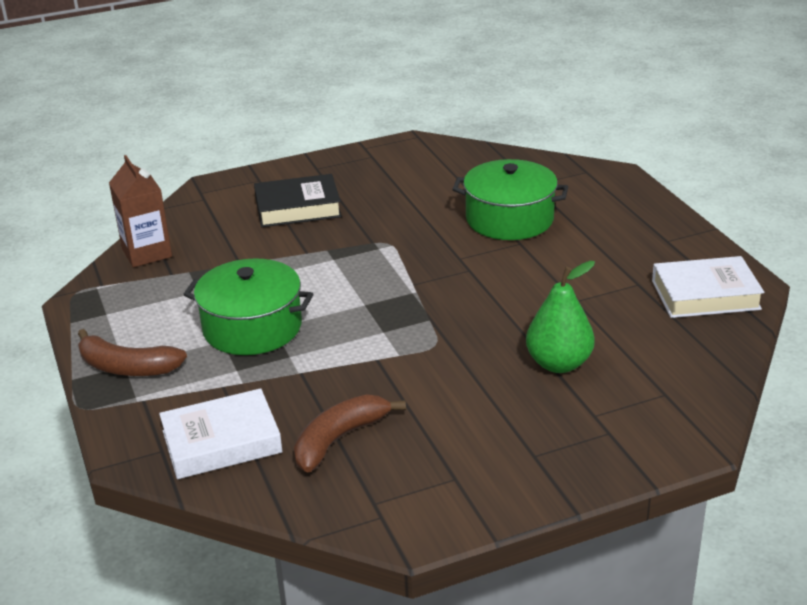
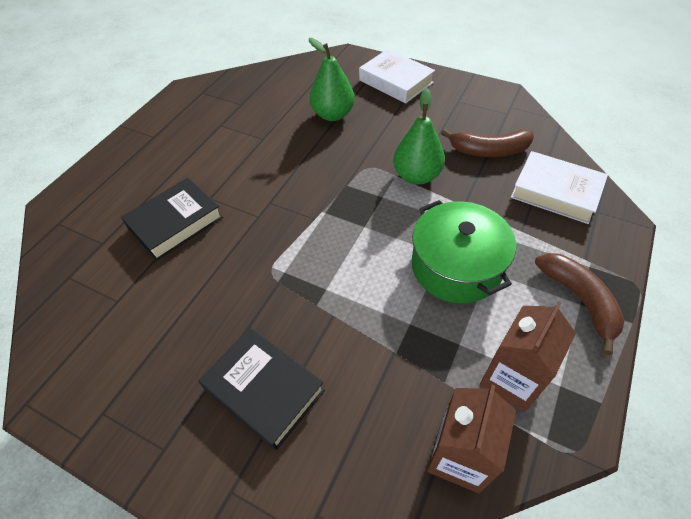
camera: 130 degrees left, 20 degrees up
(144, 297) = (511, 379): none -> brown carton
(378, 366) = (417, 176): none -> green pear
(509, 219) = (175, 223): green pot -> black book
(705, 295) = (211, 98): white book -> white book (396, 81)

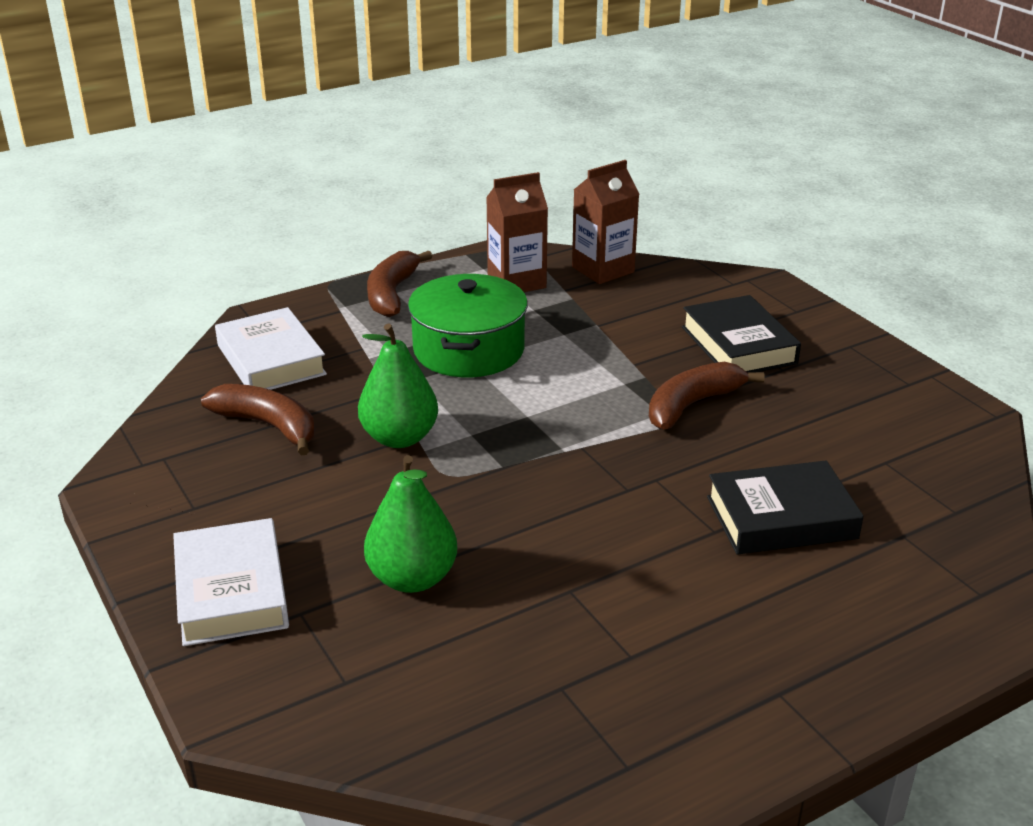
camera: 150 degrees left, 20 degrees down
(267, 290) = (692, 405): none -> brown banana

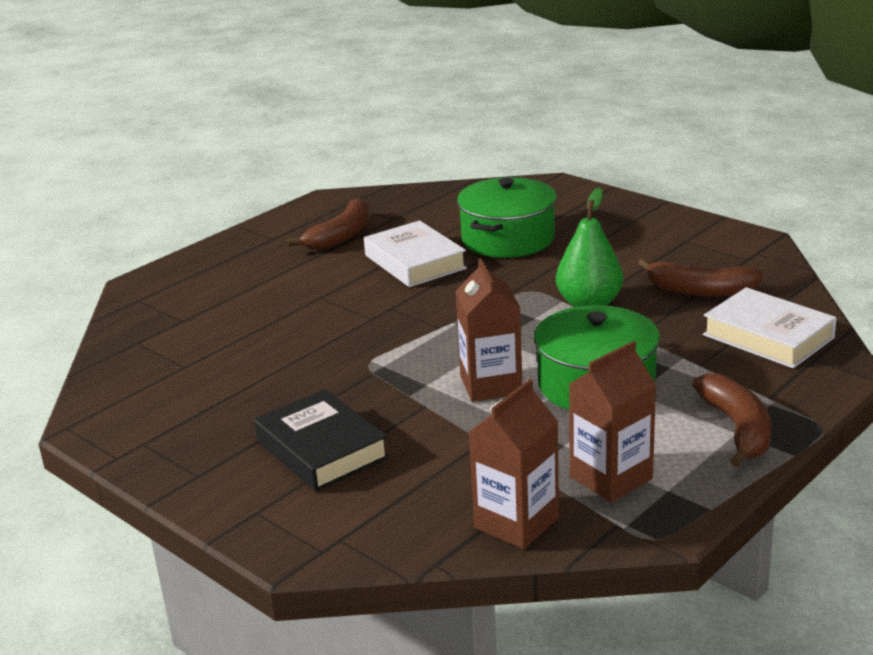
camera: 165 degrees right, 5 degrees down
(231, 591) = (609, 215): white book -> white book (415, 262)
(412, 578) = (508, 239): green pear -> green pot
(563, 369) = (491, 385): none -> brown carton
(692, 405) = (357, 378): brown banana -> brown banana (341, 236)
(781, 517) = (272, 313): black book -> none

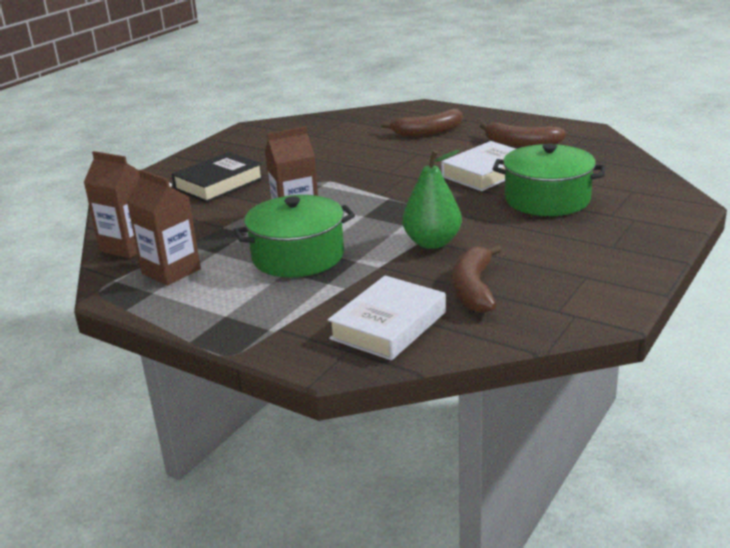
camera: 80 degrees right, 0 degrees up
(737, 429) = (230, 315): brown banana -> brown banana (428, 132)

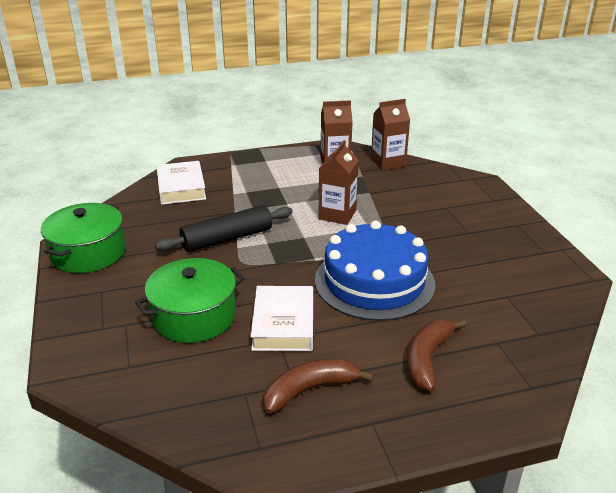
camera: 130 degrees right, 5 degrees up
(219, 184) = (448, 215): black book -> none
(298, 256) = (289, 196): green pot -> green pot (88, 253)
(377, 170) = (374, 281): none -> blue cake
(432, 242) = (227, 238): green pear -> black rolling pin
(474, 289) = (161, 222): brown banana -> none

